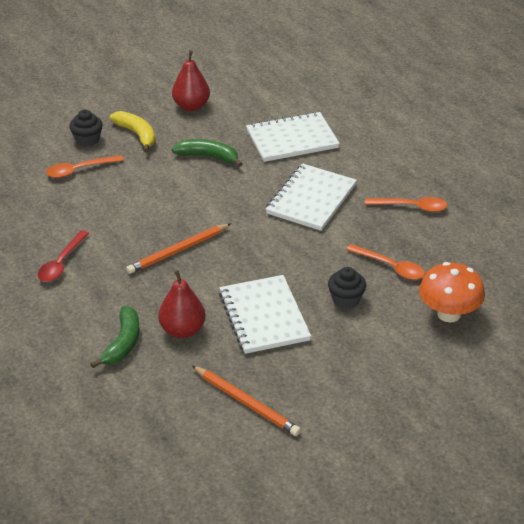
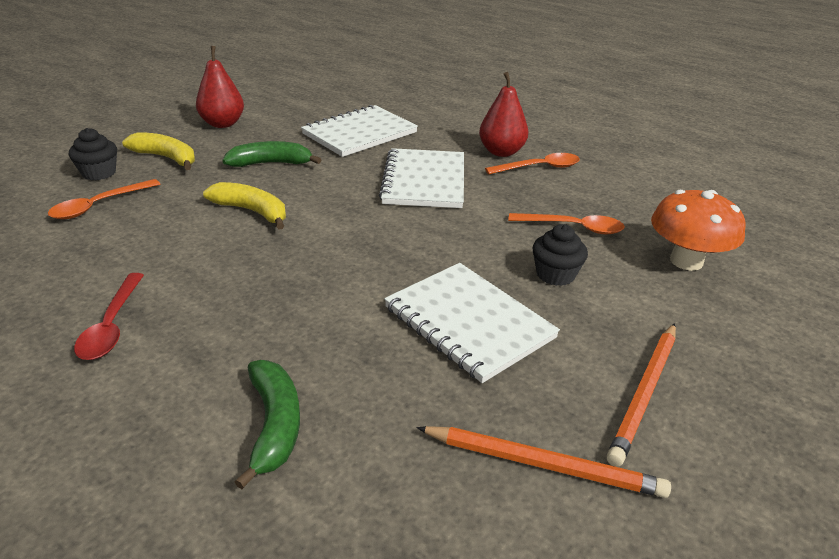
camera: 25 degrees left, 5 degrees down
(175, 198) = (252, 211): none -> yellow banana
(178, 251) = (291, 269): orange pencil -> orange pencil (645, 393)
(182, 330) = (362, 375): red pear -> red pear (501, 152)

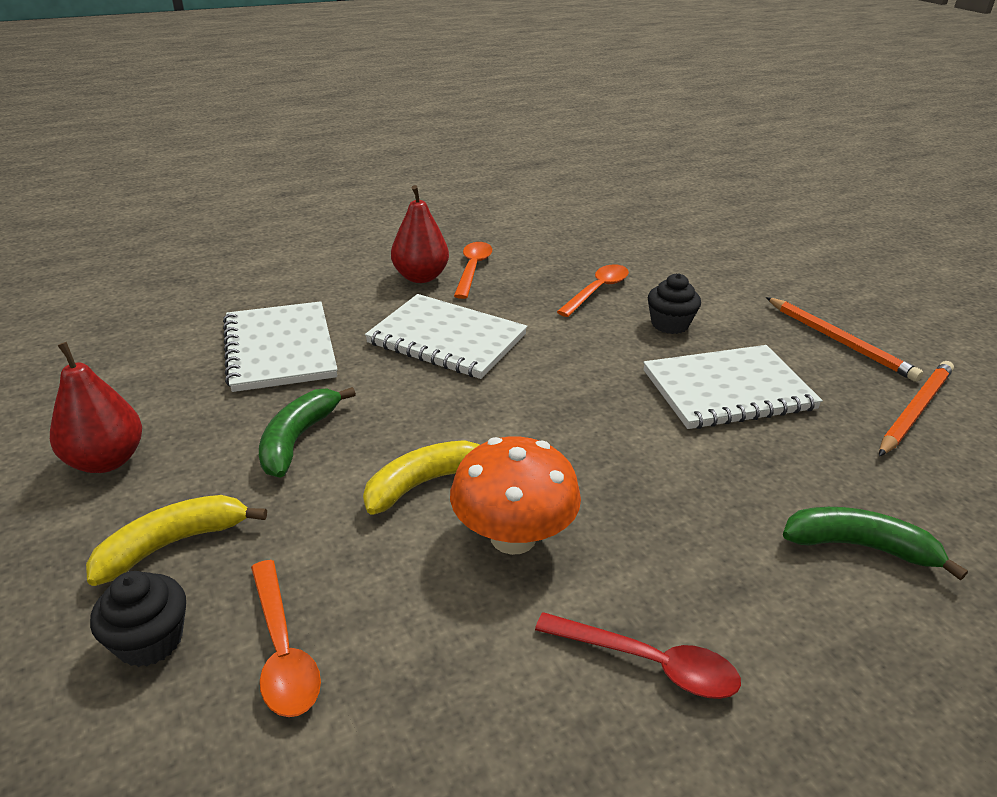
camera: 65 degrees left, 0 degrees up
(686, 261) = (676, 263): orange mushroom -> orange mushroom (513, 537)

